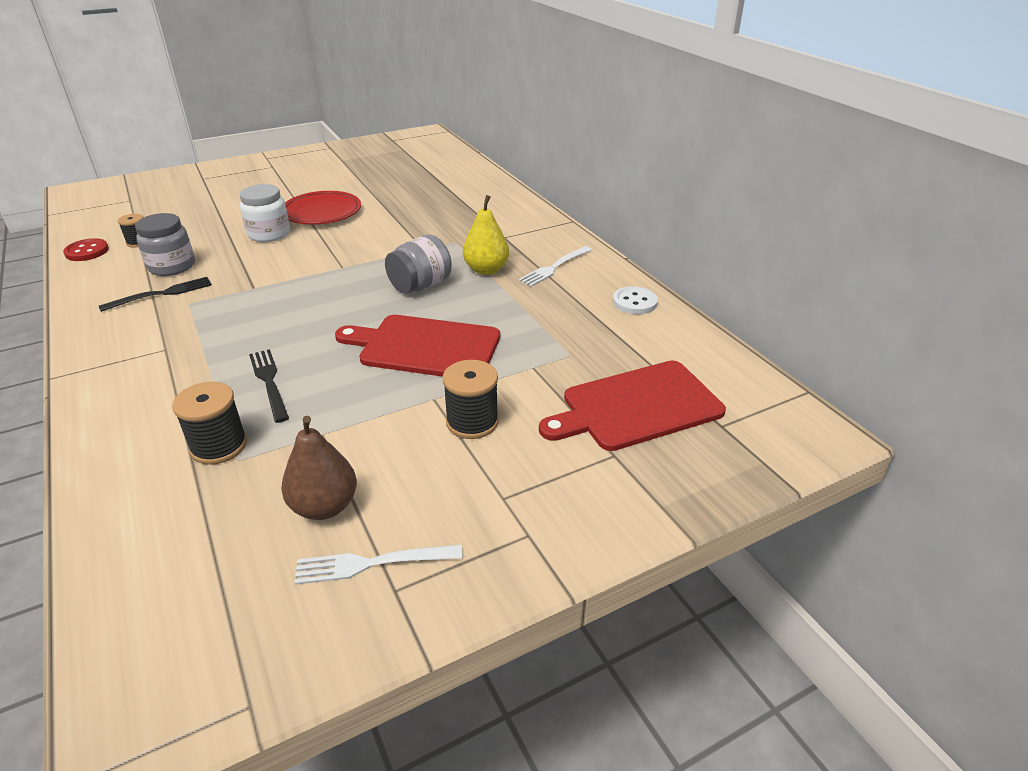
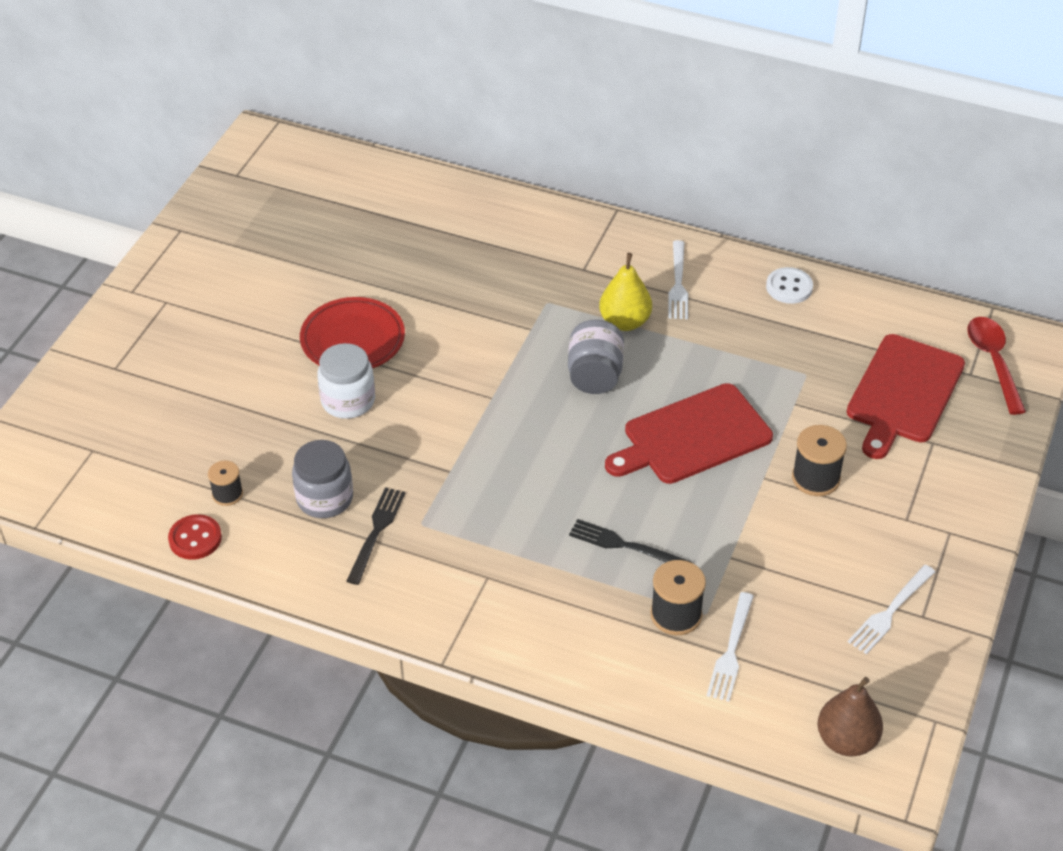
camera: 40 degrees left, 10 degrees up
(205, 499) = (731, 651): none -> white fork
(324, 506) = (811, 601): brown pear -> brown pear (846, 740)
(758, 428) = (993, 362): none -> red spoon

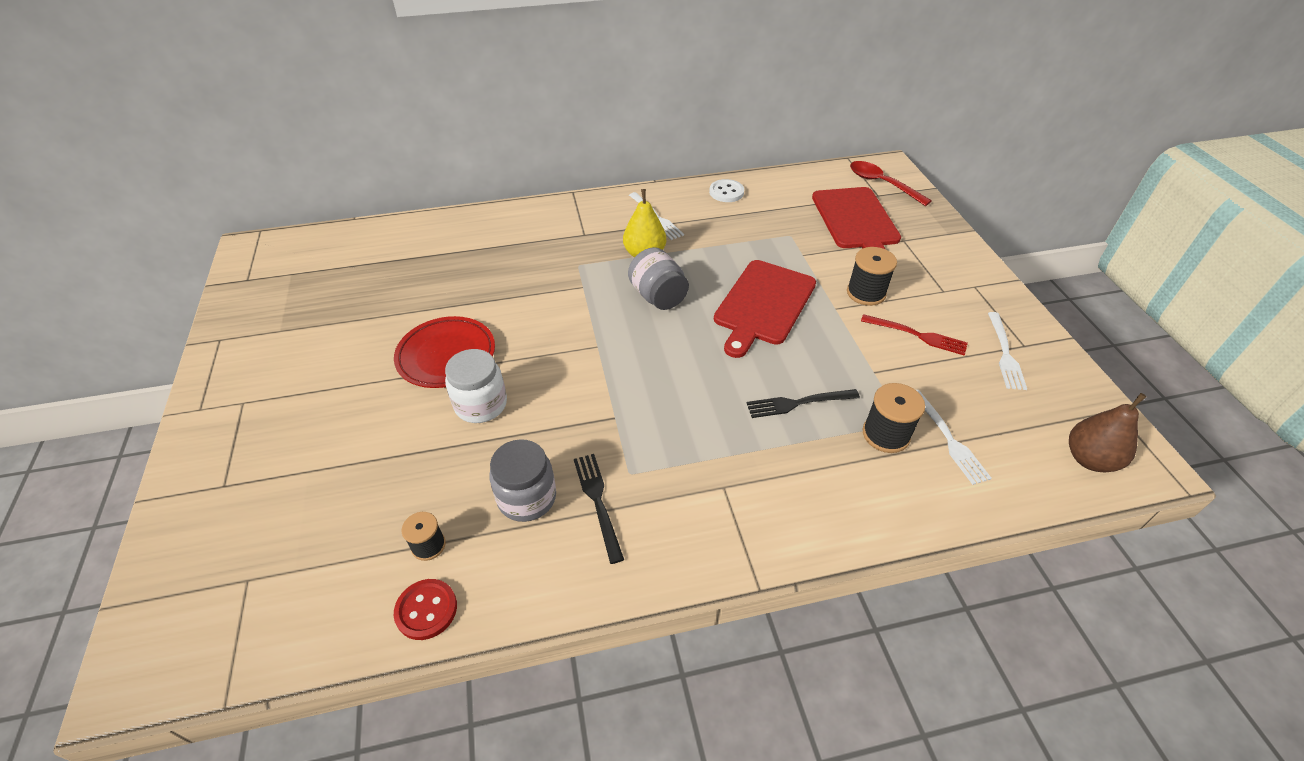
camera: 35 degrees left, 0 degrees up
(819, 547) = (918, 335): none -> red fork

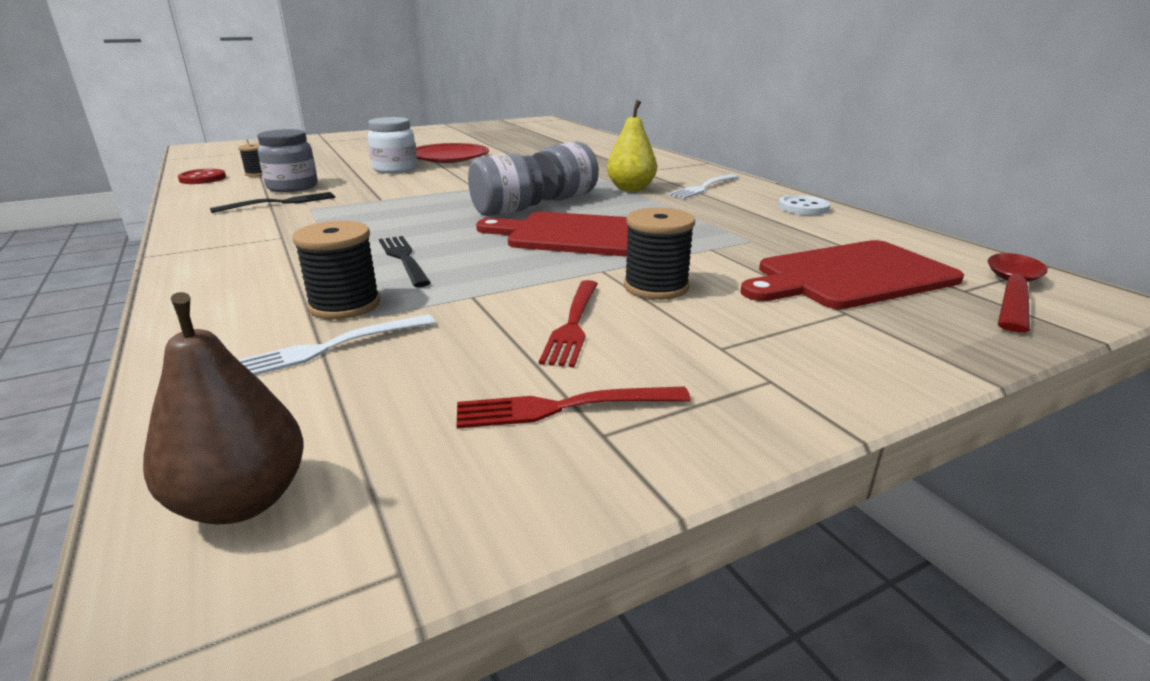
camera: 75 degrees right, 20 degrees down
(689, 335) = (506, 212): none -> grey jar
(1005, 354) = (562, 407): white fork -> red fork

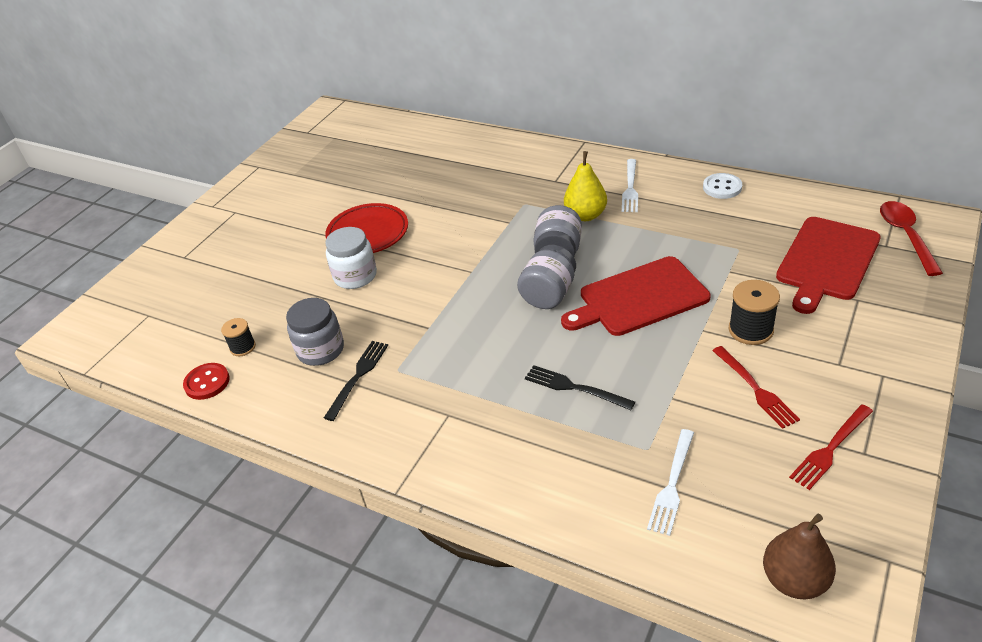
camera: 30 degrees left, 15 degrees up
(345, 305) = (619, 450): black spool -> none

